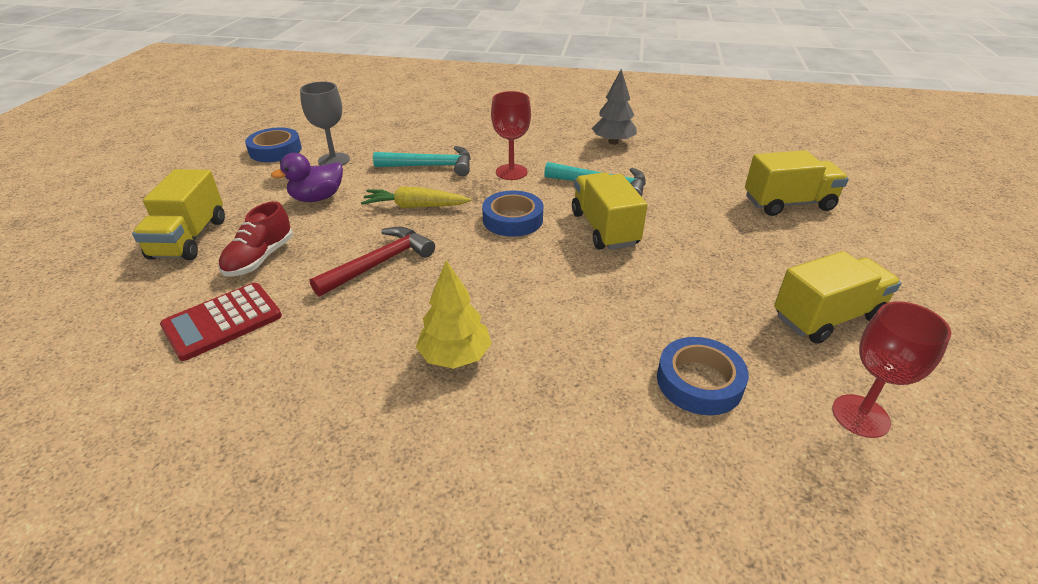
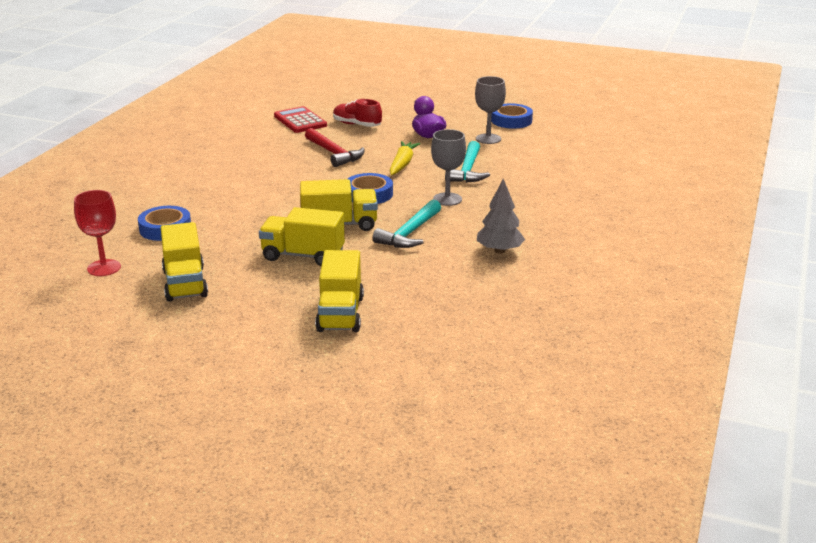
camera: 100 degrees right, 10 degrees down
(189, 239) = (388, 107): yellow truck -> yellow truck (303, 255)
(455, 356) = (234, 170): yellow tree -> none
(511, 172) = (447, 199): red goblet -> grey goblet

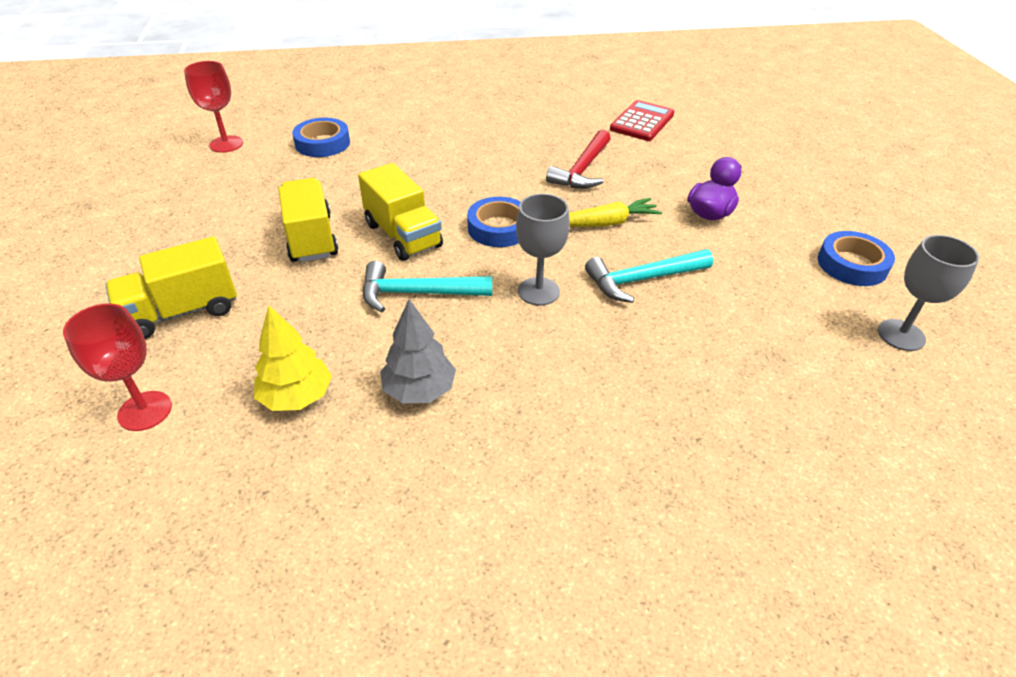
camera: 60 degrees right, 15 degrees up
(185, 283) = (213, 193): yellow truck -> none
(357, 125) = (677, 157): red shoe -> none
(436, 337) = (145, 411): none -> red goblet
(470, 287) = (296, 397): none -> yellow tree
(488, 139) = (763, 264): grey goblet -> grey goblet (901, 335)

